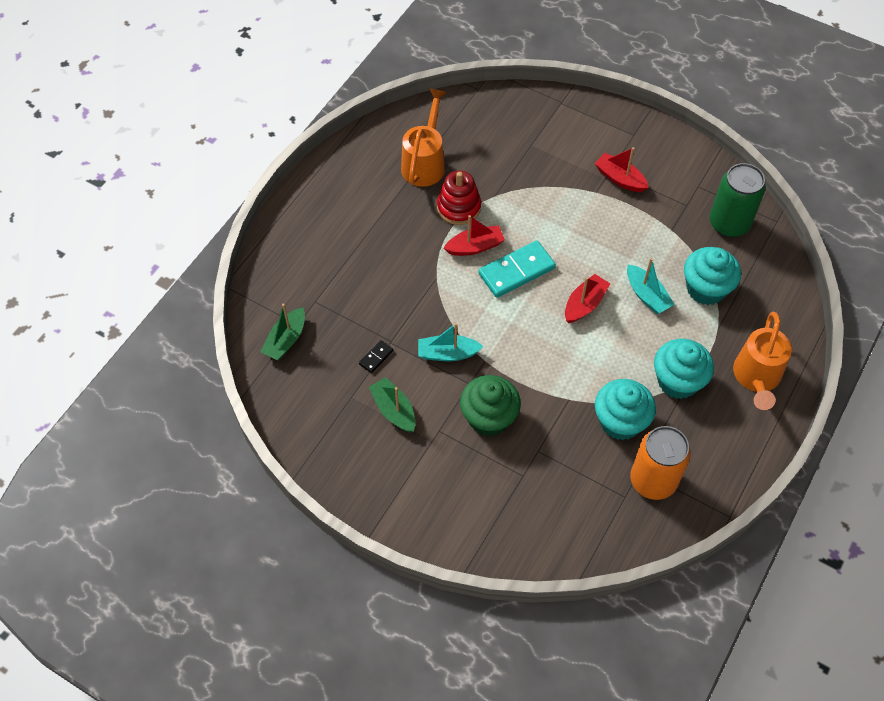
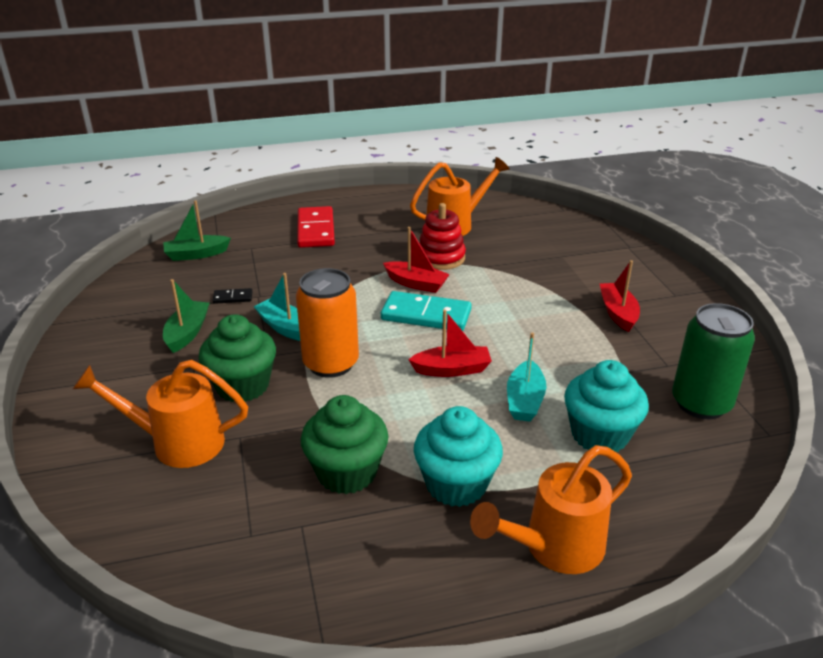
camera: 45 degrees right, 25 degrees down
(334, 246) = (315, 230): none -> red domino
(512, 484) = (178, 443): none -> orange watering can
(620, 421) = (346, 472): turquoise cupcake -> green cupcake
(653, 480) = (299, 545): orange can -> orange can (331, 363)

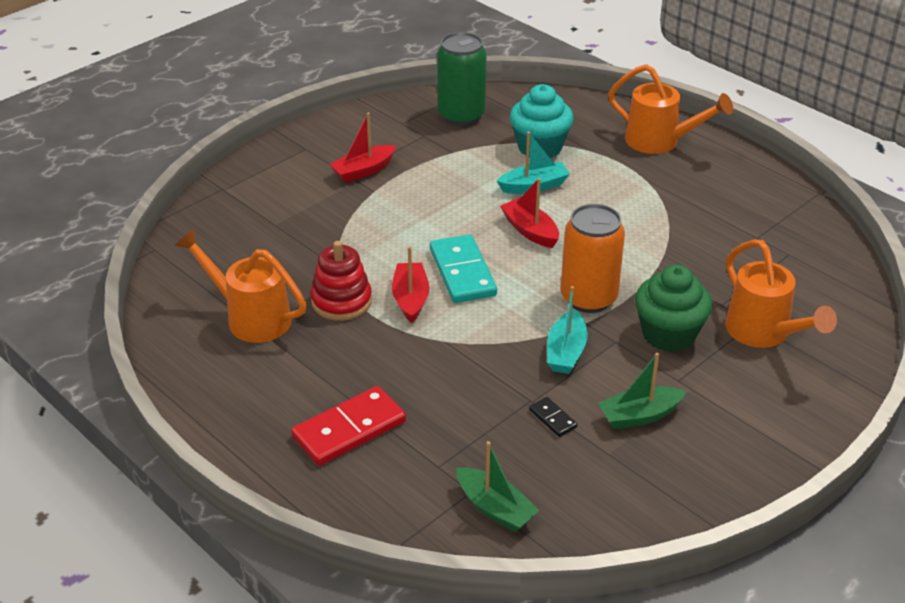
camera: 120 degrees left, 5 degrees up
(346, 472) = (694, 238): green cupcake -> none
(456, 484) = (651, 189): turquoise cupcake -> none

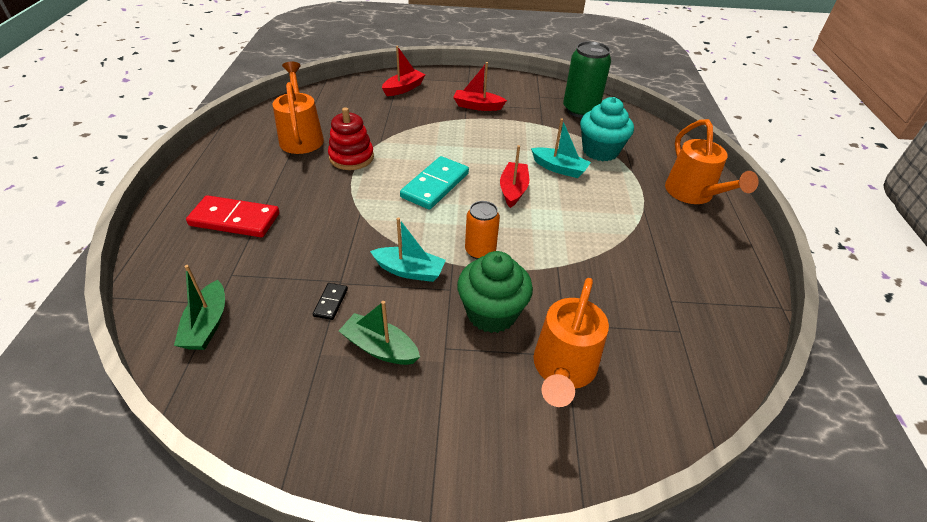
camera: 45 degrees right, 5 degrees up
(410, 299) = (384, 179): red boat -> red boat (403, 88)
(566, 352) = (409, 271): turquoise boat -> turquoise boat turned 135 degrees counterclockwise
(588, 298) = (480, 251): orange can -> orange can, size x0.62

